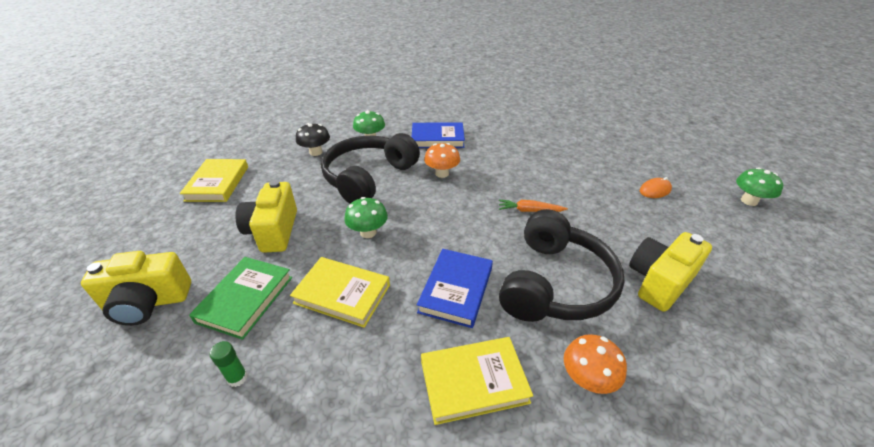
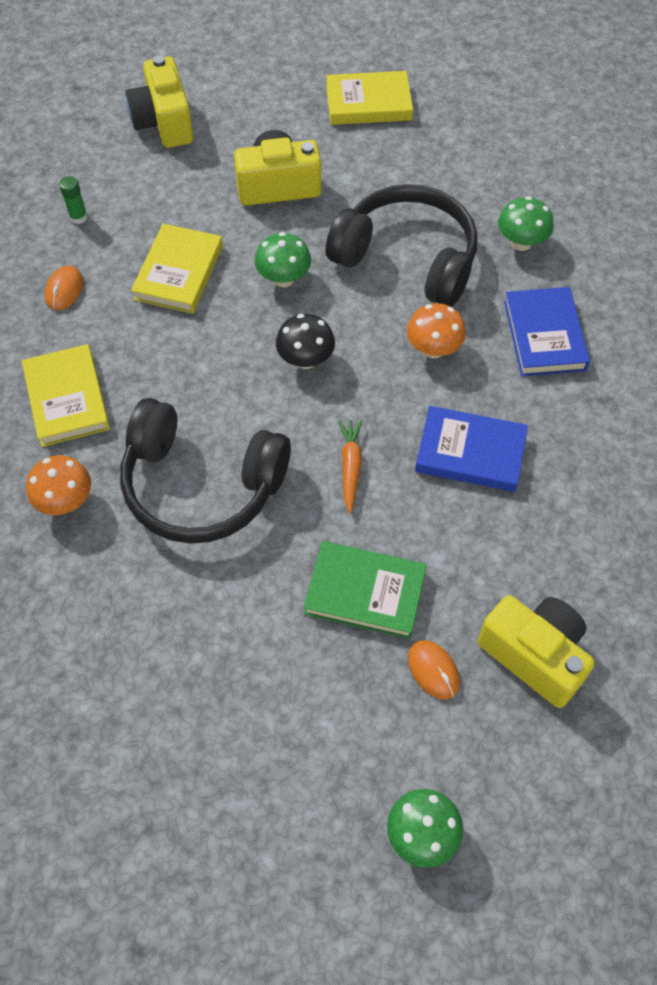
camera: 85 degrees right, 20 degrees up
(245, 299) = (170, 194): green book -> green book (365, 592)
(316, 152) = (465, 183): black mushroom -> black mushroom (306, 359)
(335, 389) = (64, 290): none -> orange mouse
(456, 289) = (188, 378): blue book -> blue book (470, 452)
(659, 281) = (209, 614): yellow camera -> yellow camera (534, 655)

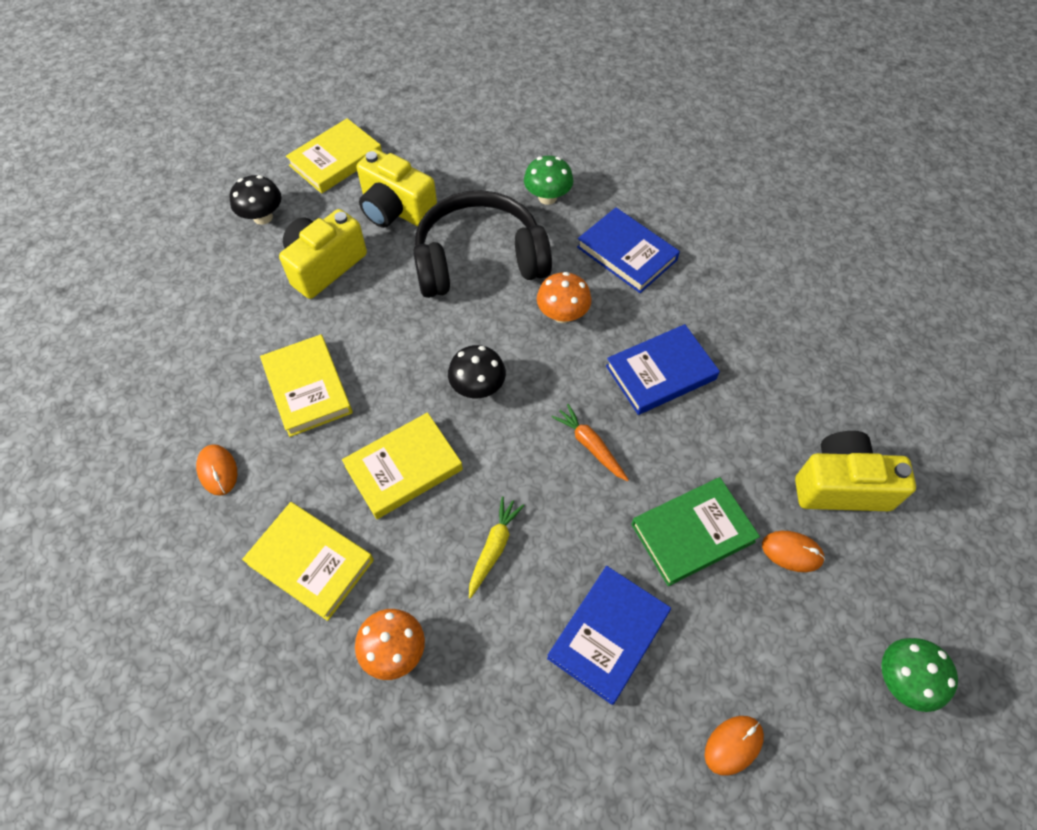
camera: 40 degrees left, 0 degrees up
(78, 217) = (171, 400): green glue stick -> none
(164, 122) = (175, 273): yellow camera -> yellow camera (396, 209)
(192, 380) = (403, 468): none -> yellow book
(201, 486) = (494, 548): black headphones -> yellow carrot
(223, 611) = (608, 635): none -> blue book
(236, 761) = (733, 745): none -> orange mouse
(267, 117) = (263, 217): none -> black mushroom
(284, 278) = (399, 336): green mushroom -> none

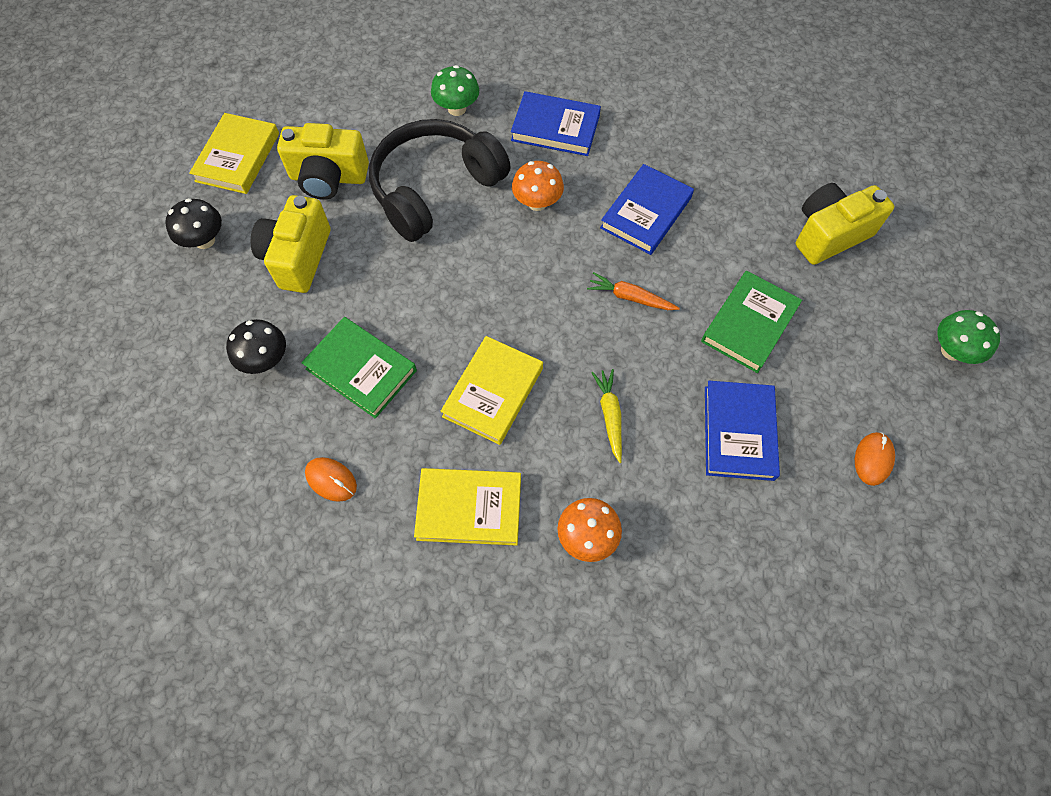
camera: 30 degrees left, 5 degrees up
(307, 388) = (361, 370): yellow book -> green book
(478, 387) = (508, 296): black mushroom -> black mushroom (265, 360)
(792, 552) = (826, 301): orange mouse -> none

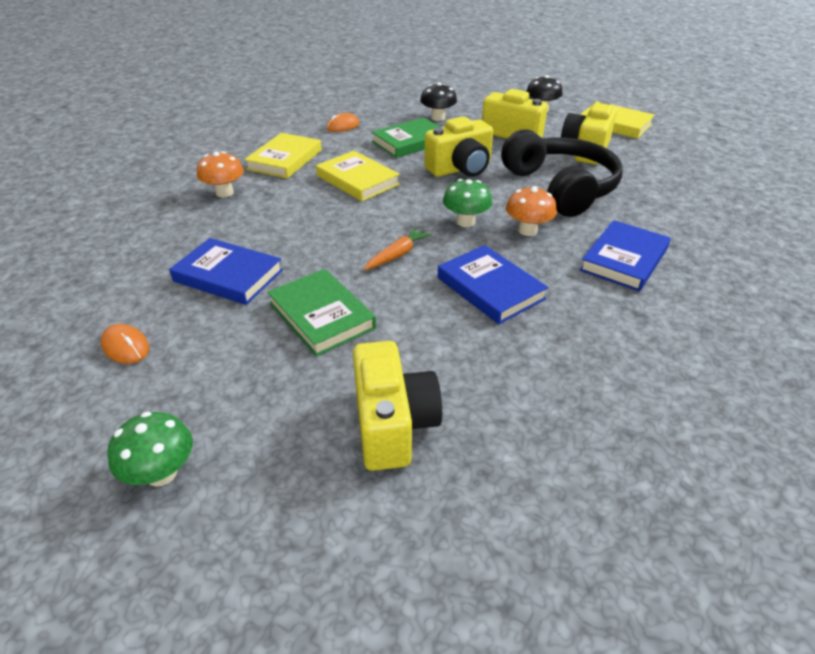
camera: 110 degrees right, 25 degrees down
(423, 291) = (460, 169): none -> yellow camera
(457, 109) = (658, 212): green mushroom -> green mushroom (465, 222)
(610, 415) = (299, 220): yellow carrot -> none

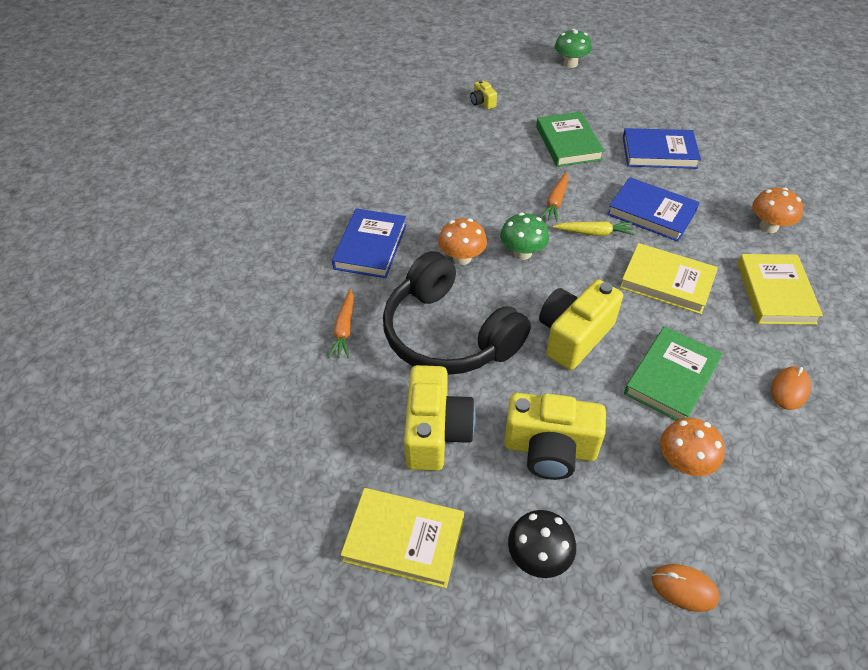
camera: 160 degrees right, 10 degrees up
(126, 347) = (659, 99): orange mouse -> orange mouse (684, 588)
(321, 316) = (568, 143): green book -> green book turned 45 degrees clockwise
(384, 221) = (594, 233): none -> yellow carrot
(393, 424) = (482, 103): yellow camera -> yellow camera, size x0.46
(438, 118) = (684, 462): black mushroom -> orange mushroom
(490, 288) = (469, 191): blue book -> blue book (651, 213)
(653, 207) = (344, 329): none -> orange carrot

